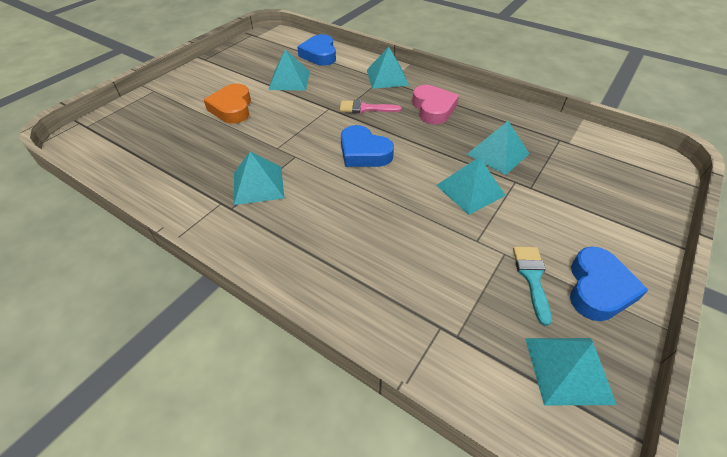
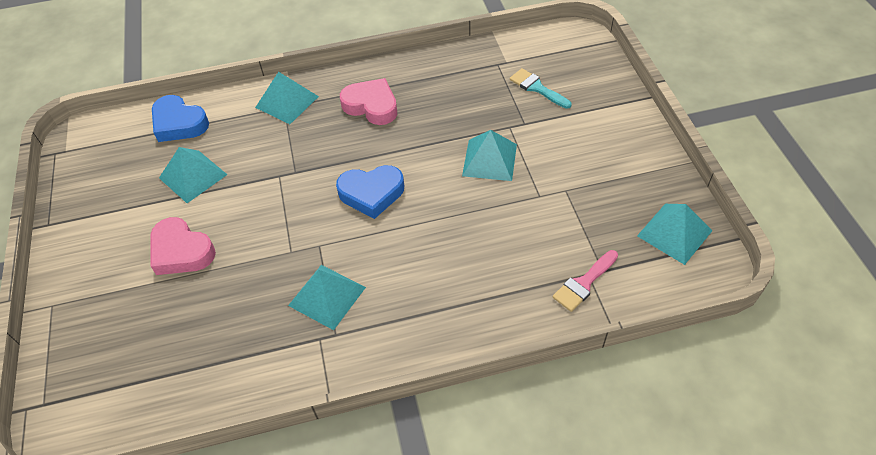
camera: 45 degrees left, 5 degrees up
(232, 108) = (181, 251): orange heart -> pink heart
(365, 108) = (313, 150): pink brush -> pink brush (584, 283)
(498, 154) = (471, 112): turquoise pyramid -> none
(532, 277) = (598, 193): turquoise brush -> turquoise brush (537, 88)
(598, 288) = (638, 167): blue heart -> none

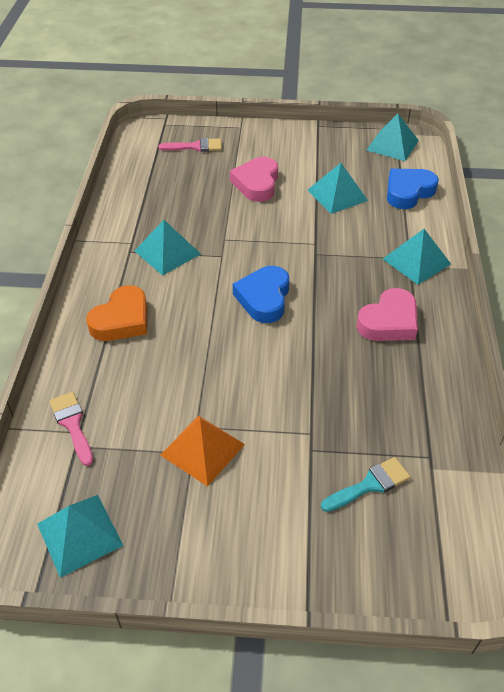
camera: 105 degrees right, 5 degrees down
(103, 342) = (195, 146): none -> pink brush
(181, 251) = (257, 183): pink heart -> pink heart turned 45 degrees counterclockwise
(443, 297) = (122, 320): none -> orange heart
(489, 160) = (267, 399): turquoise pyramid -> turquoise pyramid (392, 145)
(559, 185) = (202, 449): none -> orange pyramid

